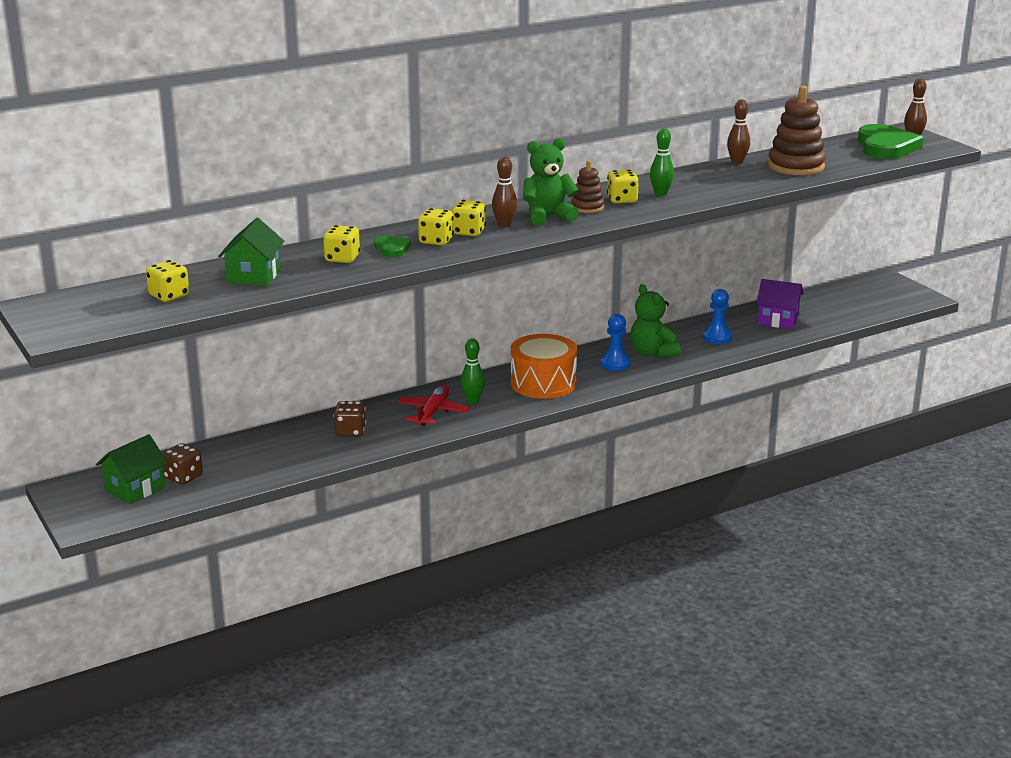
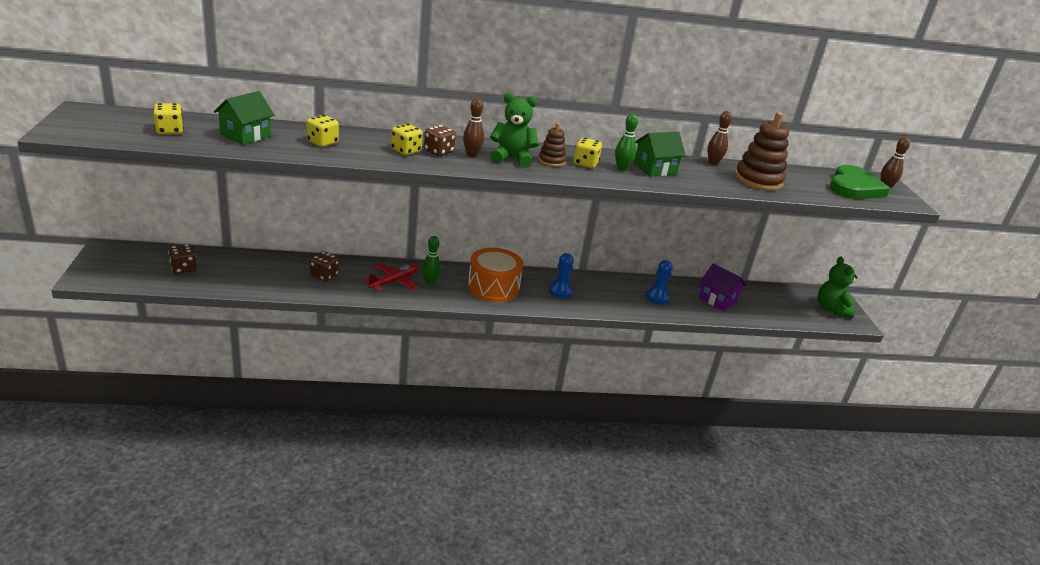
camera: 20 degrees right, 5 degrees up
(135, 488) = (145, 265): green house -> green house (655, 169)
(392, 248) = (367, 146): green heart -> none
(468, 232) = (438, 152): yellow dice -> brown dice
(652, 353) = (596, 292): green teddy bear -> green teddy bear (831, 309)

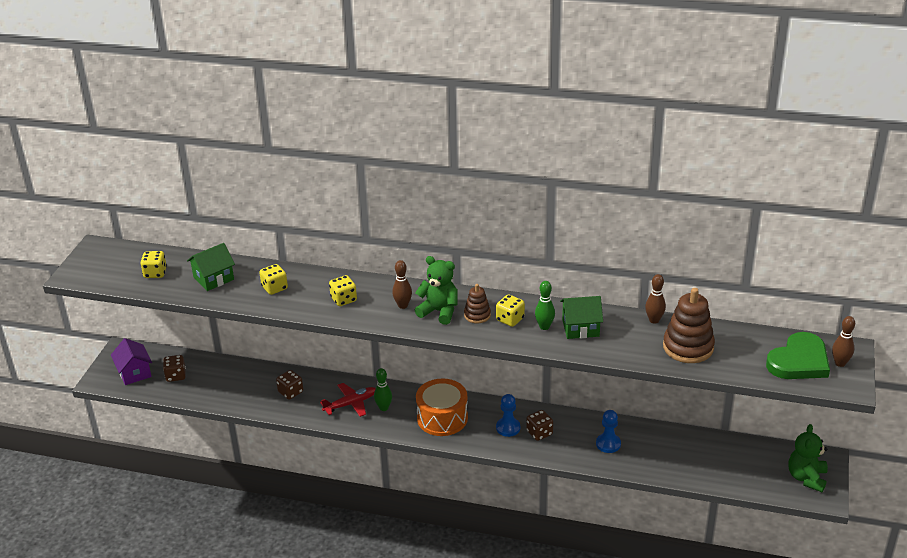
camera: 25 degrees right, 5 degrees up
(438, 152) = (373, 301): brown dice -> brown dice (539, 433)
(717, 299) = (675, 453): purple house -> purple house (134, 373)

